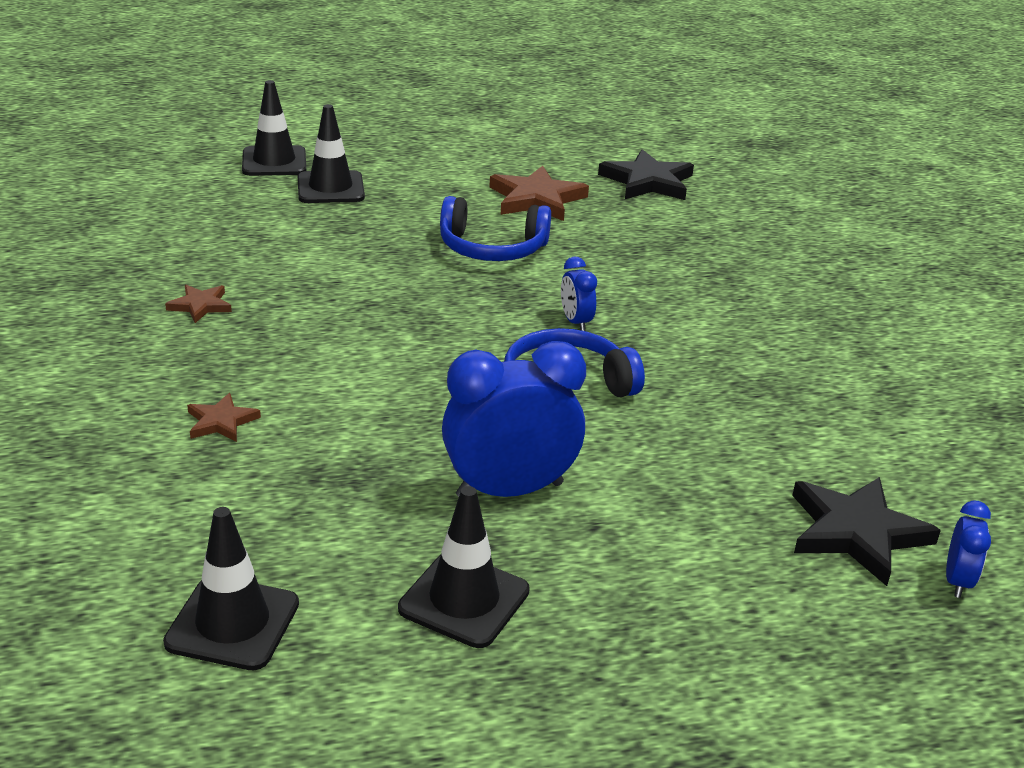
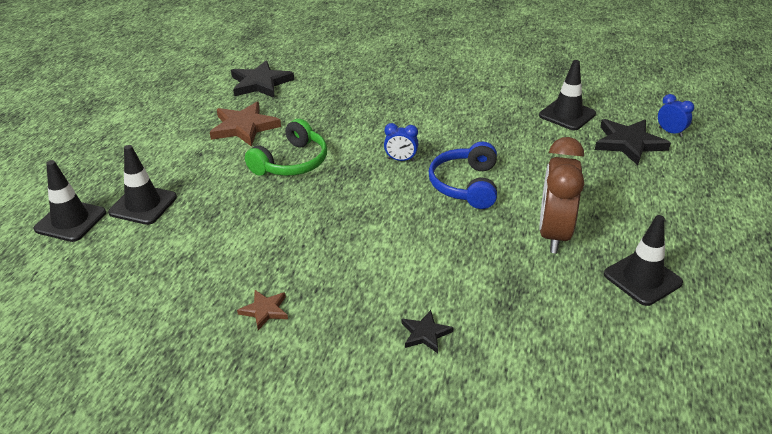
camera: 60 degrees left, 5 degrees up
(221, 422) = (425, 333): brown star -> black star
(232, 623) = (638, 375): black traffic cone -> black traffic cone (567, 115)
(492, 248) = (292, 162): blue headphones -> green headphones
(509, 490) = (554, 234): blue clock -> brown clock

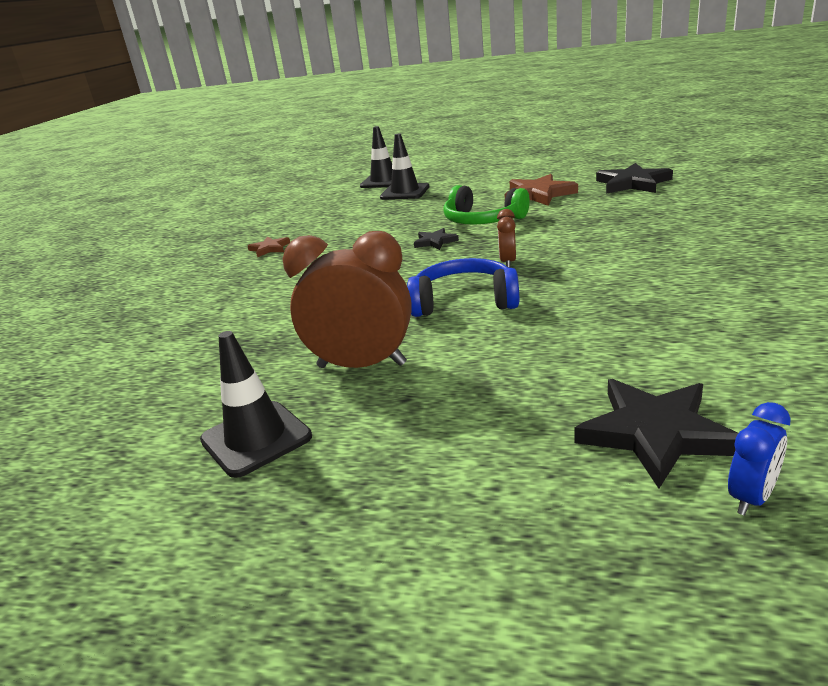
camera: 90 degrees right, 10 degrees down
(401, 160) = (508, 262): blue clock -> brown clock
(425, 333) = (216, 309): black star -> black star (435, 242)
(567, 115) = (721, 363): black traffic cone -> none

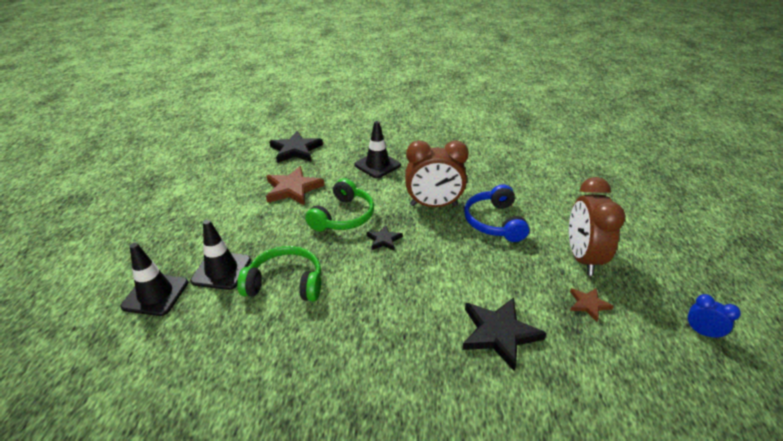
camera: 100 degrees left, 10 degrees up
(256, 438) = (669, 290): black traffic cone -> black traffic cone (377, 165)
(269, 248) = (364, 365): brown star -> brown star (588, 304)
(380, 213) = (286, 283): none -> green headphones
(508, 262) = (433, 205): brown clock -> brown clock, size x2.10
(655, 433) = (603, 174): black star -> black star (499, 333)
(751, 497) = (628, 162): blue clock -> blue clock (701, 332)

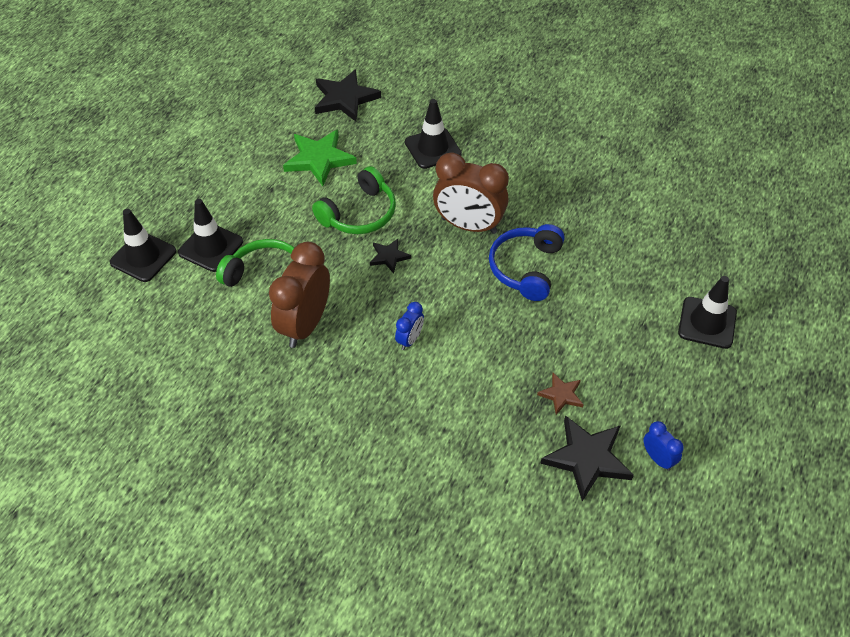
camera: 20 degrees right, 15 degrees up
(293, 189) = (319, 159): brown star -> green star
(437, 297) = (410, 339): none -> blue clock
(499, 333) = (449, 395): black star -> black star (587, 458)
(582, 258) = (595, 342): brown clock -> brown clock (305, 325)
(646, 225) = (707, 323): none -> black traffic cone

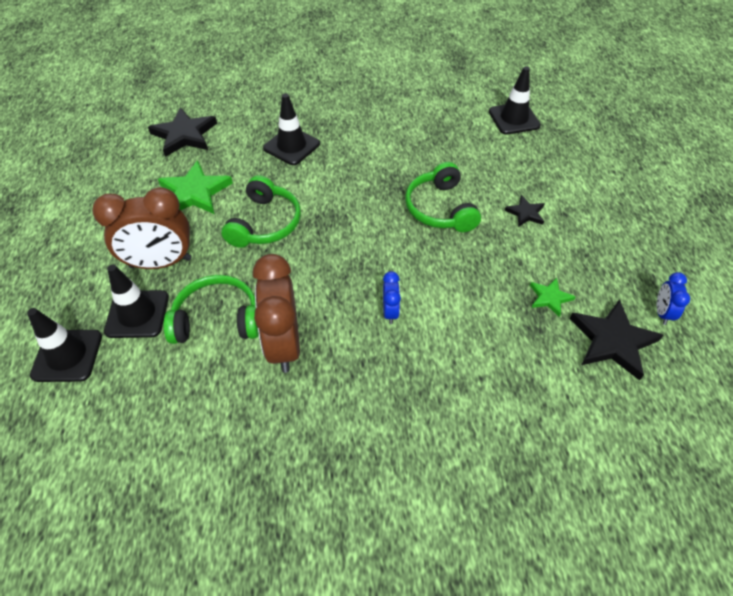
camera: 30 degrees left, 0 degrees up
(389, 257) = (318, 248): black star -> black star (525, 213)
(469, 225) = (368, 194): brown clock -> brown clock (160, 263)
(525, 268) = (440, 209): blue headphones -> green headphones
(561, 395) = (549, 298): brown star -> green star
(658, 458) = (662, 313): blue clock -> blue clock turned 105 degrees counterclockwise
(707, 323) = (605, 191): black traffic cone -> black traffic cone (514, 119)

